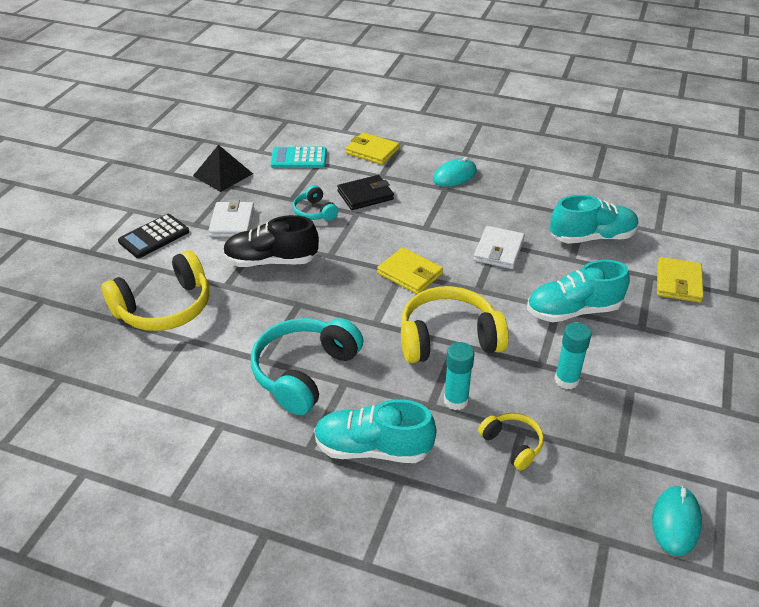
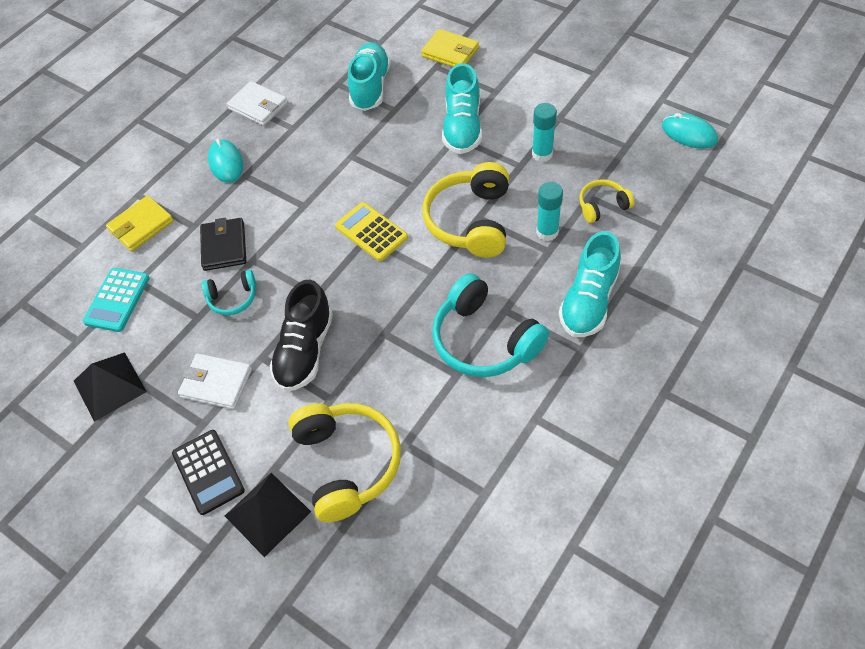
camera: 70 degrees left, 15 degrees up
(119, 274) = (267, 513): none -> black pyramid
(410, 274) = (371, 232): yellow wallet -> yellow calculator
(498, 250) = (362, 157): white wallet -> white wallet (258, 106)

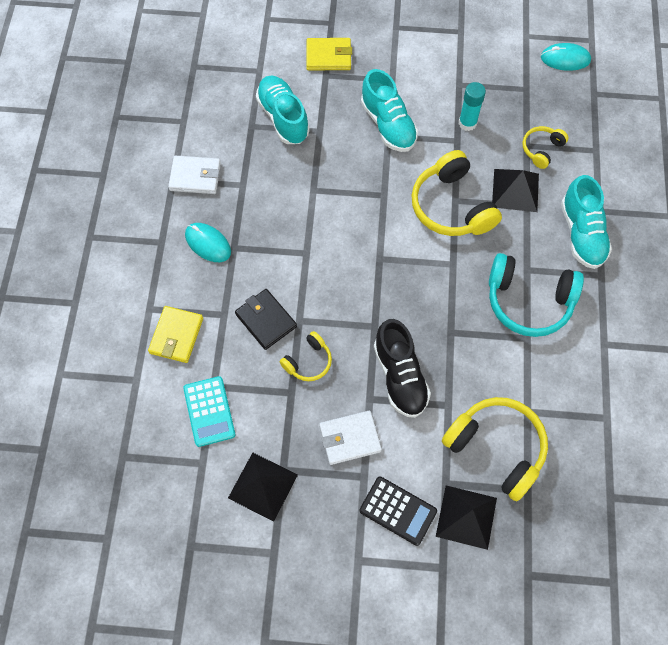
camera: 35 degrees left, 10 degrees up
(233, 298) = (308, 361): turquoise headphones -> yellow headphones
(371, 232) = (380, 251): yellow calculator -> none
(547, 232) = (515, 190): turquoise glue stick -> black pyramid

